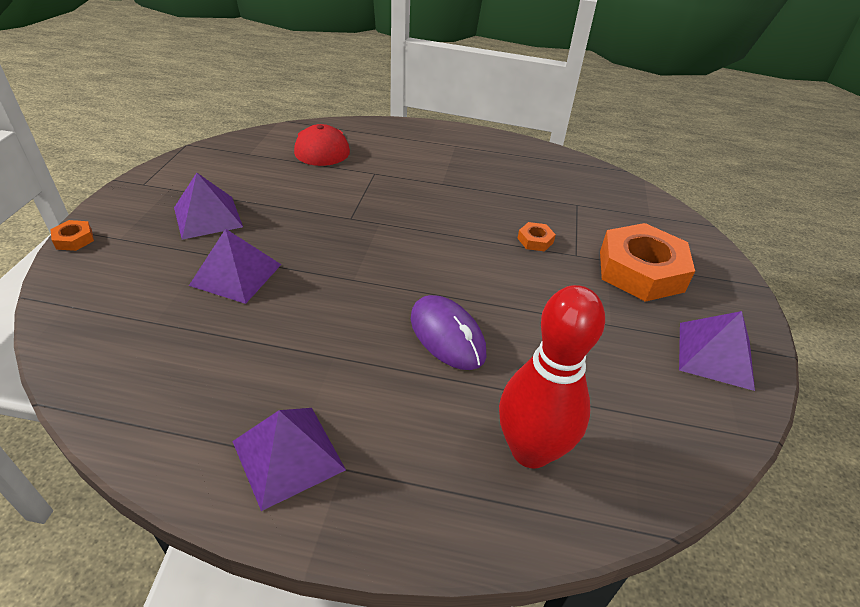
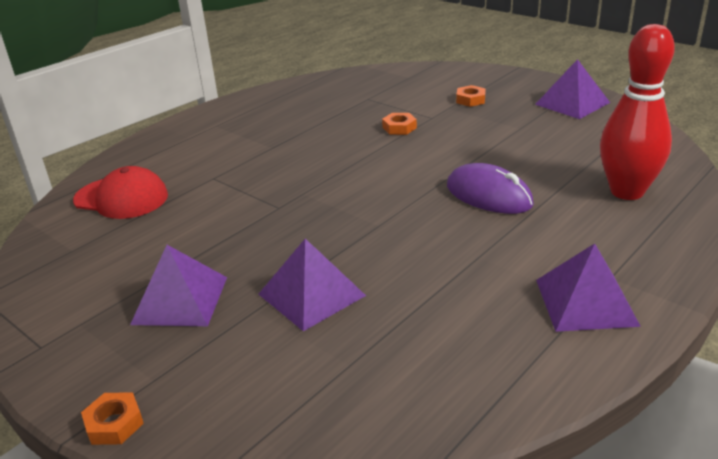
camera: 55 degrees left, 10 degrees down
(447, 336) = (489, 195): purple mouse -> purple mouse turned 45 degrees clockwise
(640, 271) = (470, 100): orange nut -> orange nut, size x0.41

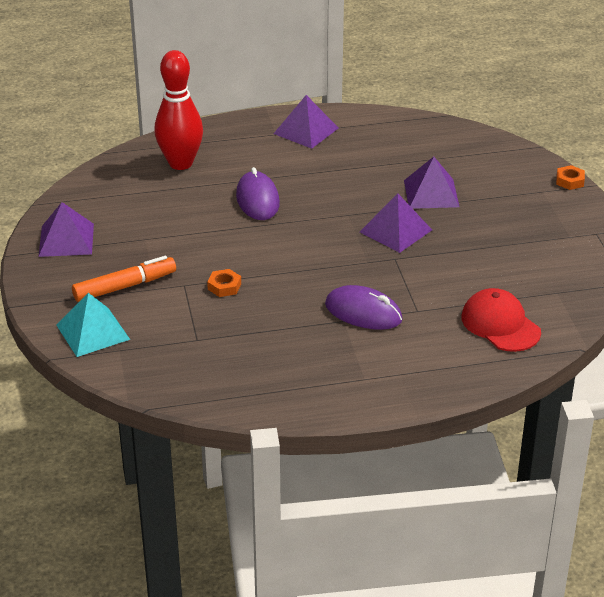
camera: 145 degrees left, 5 degrees up
(180, 300) = (505, 223): purple pyramid -> purple pyramid (396, 231)
(261, 157) = (363, 312): none -> purple mouse
(442, 76) = (93, 332): none -> turquoise pyramid
(470, 100) = (125, 286): orange nut -> orange marker

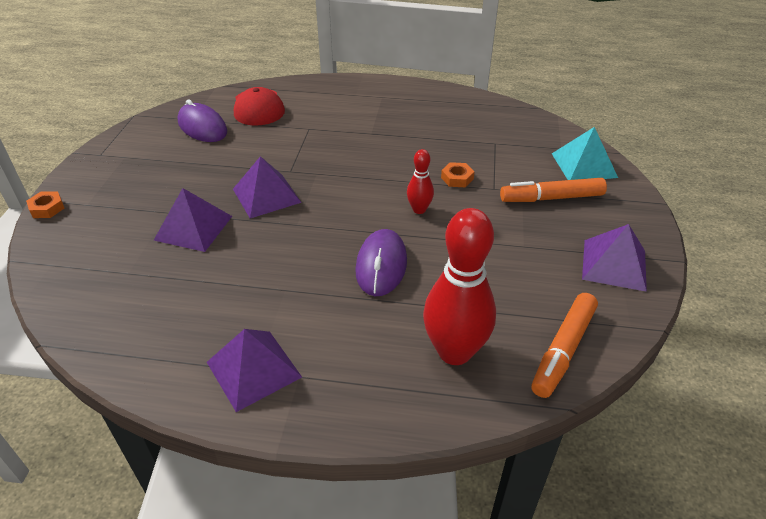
camera: 160 degrees left, 5 degrees up
(106, 178) = (563, 350): none -> orange marker
(248, 248) = (419, 209): none -> red bowling pin
(363, 312) = (351, 135): purple mouse -> purple mouse (202, 127)

